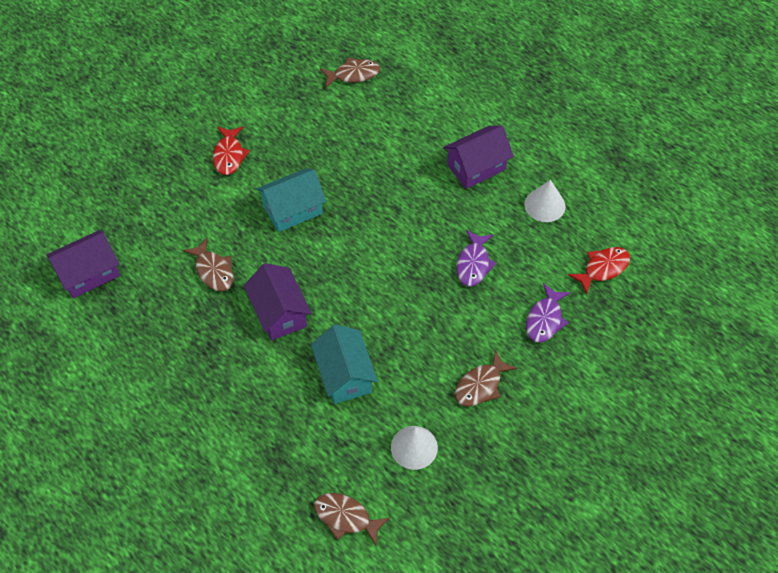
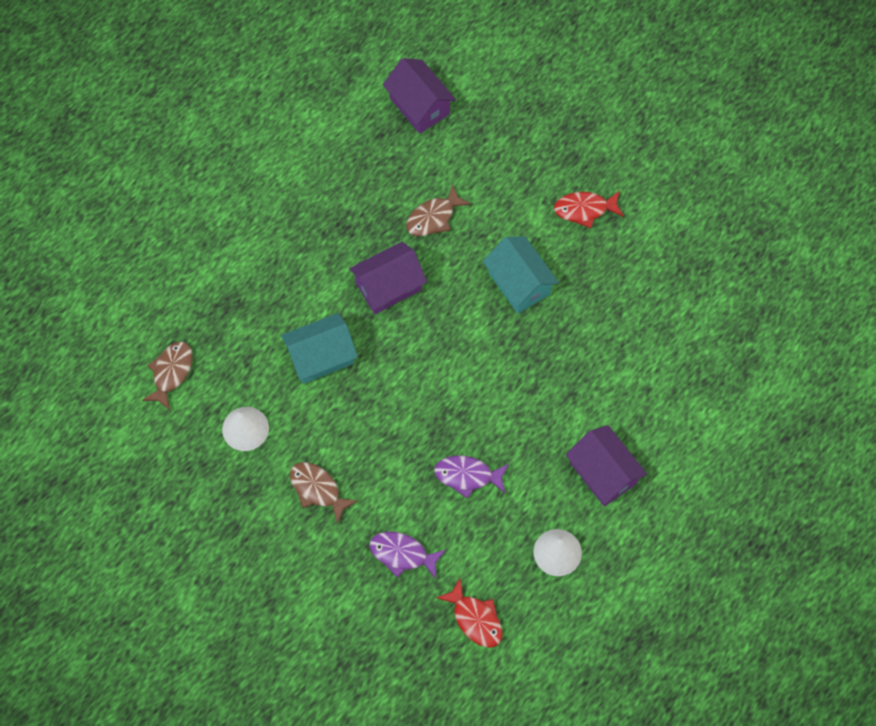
camera: 85 degrees right, 10 degrees up
(353, 74) = (724, 325): brown fish -> none

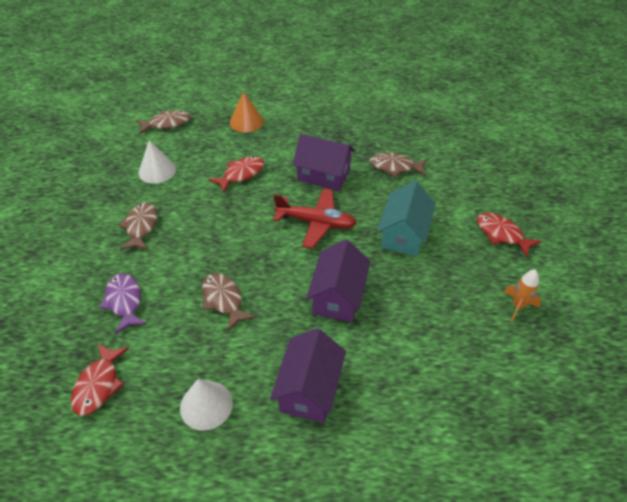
camera: 50 degrees right, 20 degrees down
(241, 294) = (246, 122): none -> orange cone
(321, 356) = (241, 174): turquoise house -> red fish
(419, 106) = (456, 120): purple house -> purple house (338, 296)
(443, 340) = (316, 222): none -> red plane
(467, 476) = (224, 300): purple fish -> brown fish
(657, 268) = (518, 306): none -> orange rocket

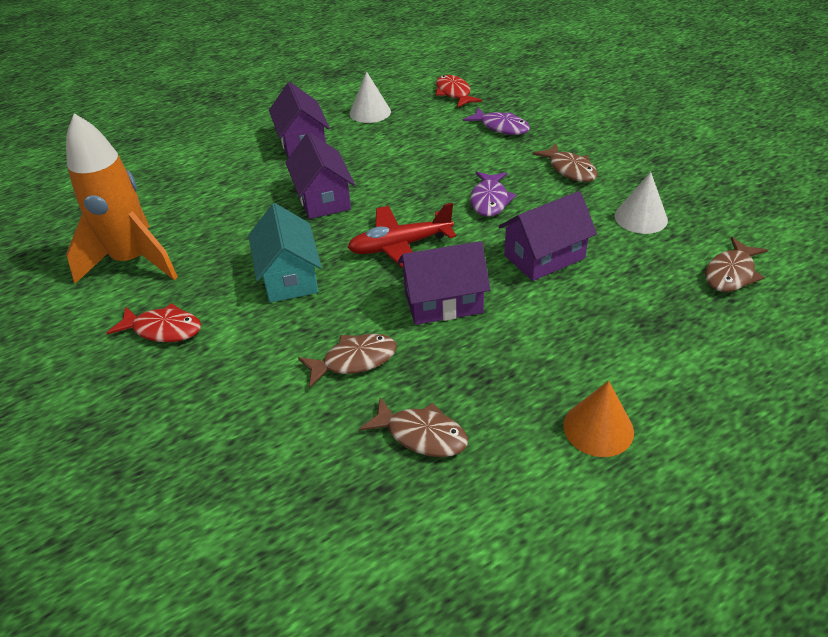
camera: 150 degrees right, 5 degrees down
(223, 229) = (489, 200): none -> purple fish
(224, 300) = (423, 158): brown fish -> brown fish (421, 435)
(241, 174) = (544, 257): red fish -> purple house
(246, 122) = (638, 329): orange cone -> orange cone (598, 428)
(518, 306) = (132, 261): orange rocket -> orange rocket, size x2.40

